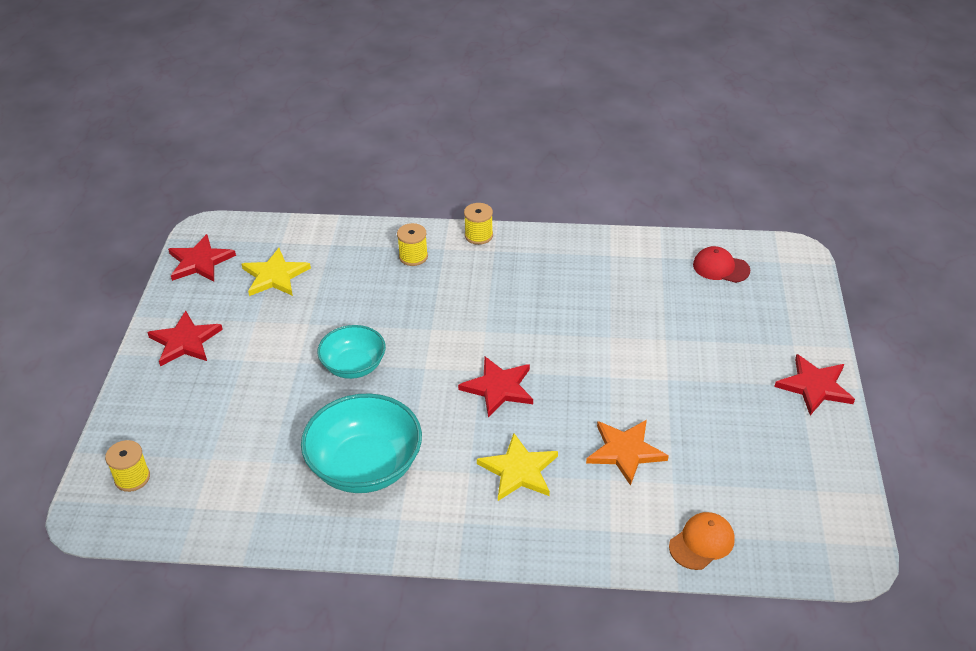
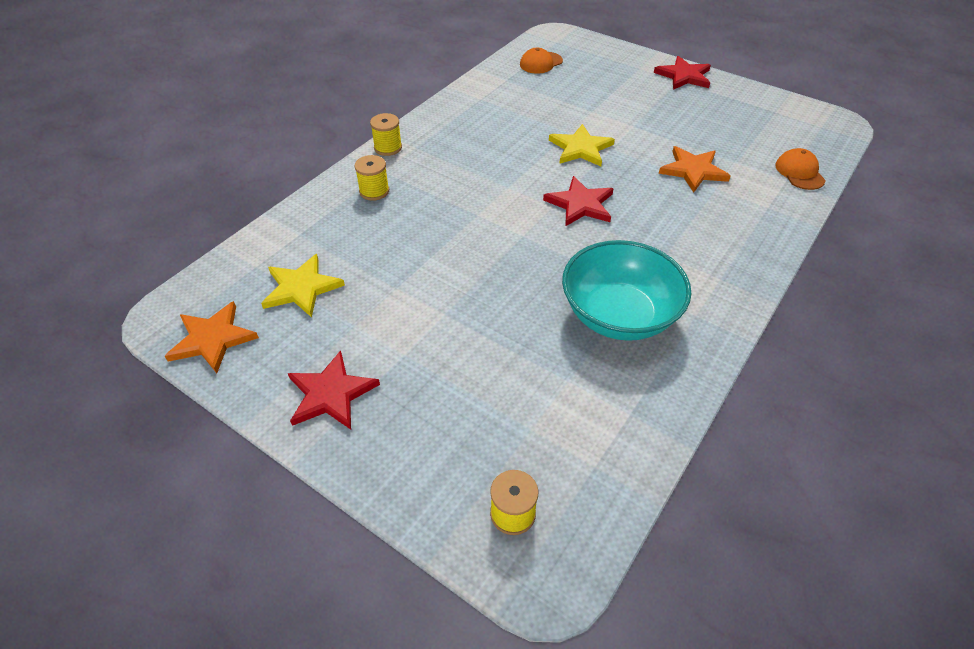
camera: 60 degrees left, 5 degrees up
(200, 262) = (212, 339): red star -> orange star
(354, 366) = (483, 277): turquoise bowl -> none
(519, 470) = (680, 228): yellow star -> yellow star (580, 148)
(721, 267) = (541, 63): red cap -> orange cap

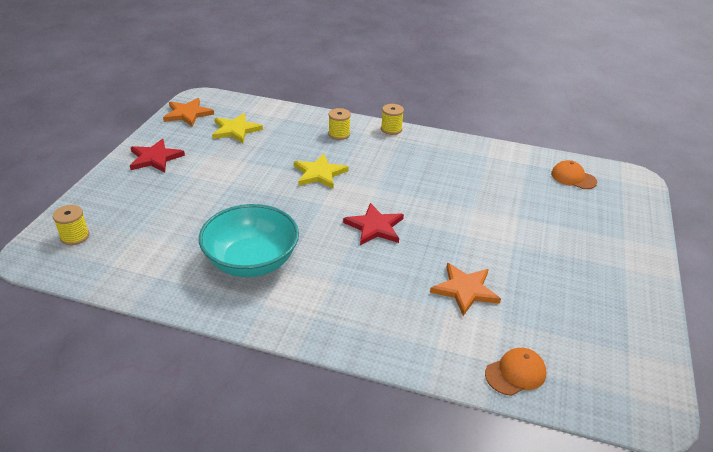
camera: 70 degrees right, 10 degrees down
(580, 148) = (453, 217): yellow star -> yellow star (319, 173)
(684, 76) = (638, 272): red star -> none

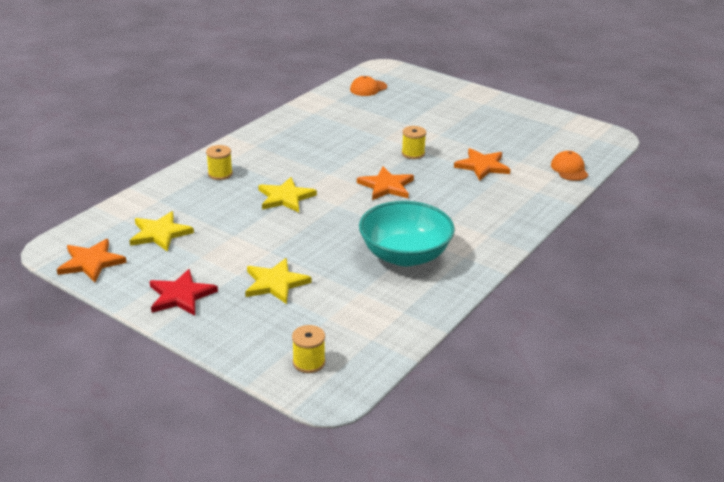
camera: 70 degrees left, 5 degrees down
(183, 197) = (275, 283): none -> yellow star
(375, 227) = (386, 186): red star -> orange star
(391, 129) = (233, 145): yellow spool -> yellow spool (413, 153)

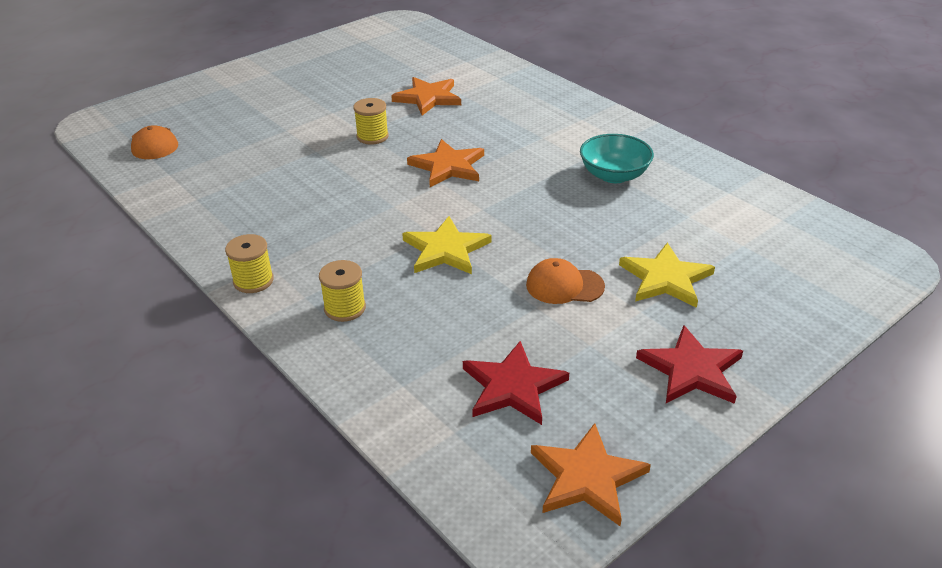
camera: 75 degrees left, 5 degrees up
(160, 233) = (513, 387): yellow star -> red star
(309, 362) = (832, 268): yellow spool -> yellow spool (253, 281)
(405, 255) = (614, 175): turquoise bowl -> turquoise bowl, size x0.62
(569, 169) = (459, 53): orange cap -> orange cap (564, 285)

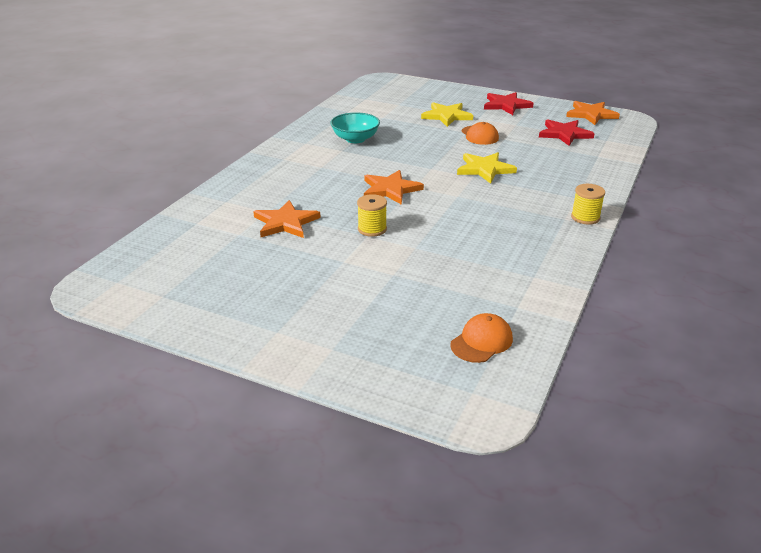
camera: 115 degrees left, 5 degrees down
(345, 308) = (569, 183): yellow spool -> none

